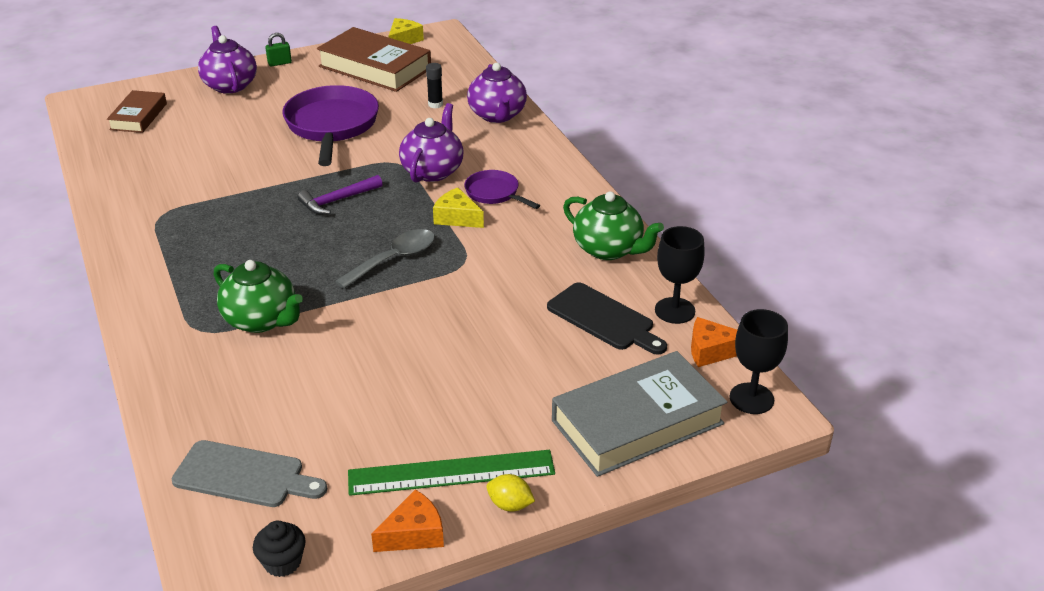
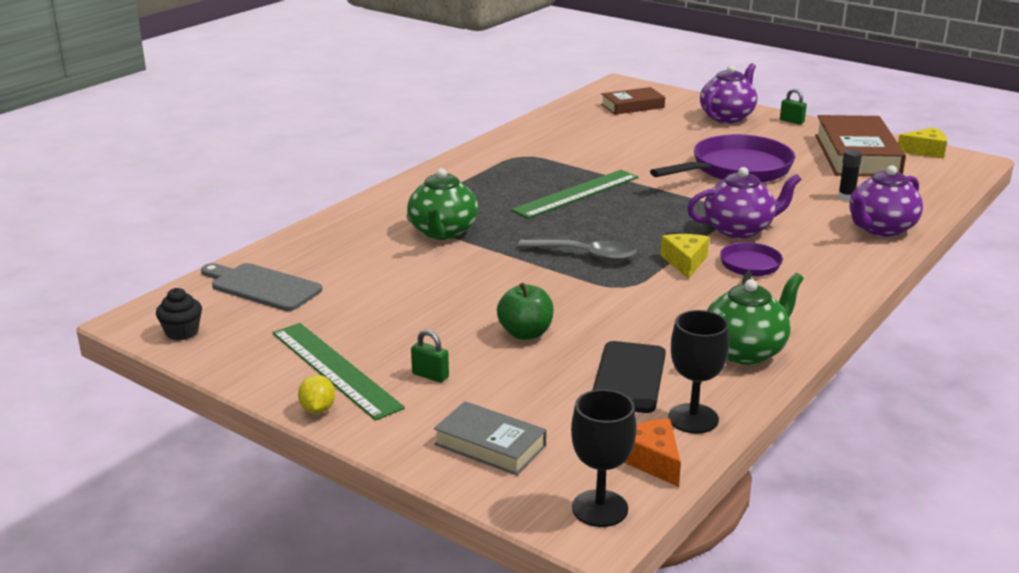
camera: 60 degrees right, 10 degrees down
(244, 475) = (262, 287): grey cutting board -> grey cutting board turned 135 degrees clockwise
(277, 218) = (576, 194): none -> green ruler
(337, 200) = (634, 207): purple hammer -> none
(414, 534) = (250, 375): orange cheese -> none
(490, 341) = (525, 333): none -> green apple
(511, 418) = (430, 376): none -> green padlock
(609, 249) = (745, 351): green teapot -> green teapot turned 135 degrees counterclockwise
(637, 422) = (490, 445): grey book -> grey book, size x0.57

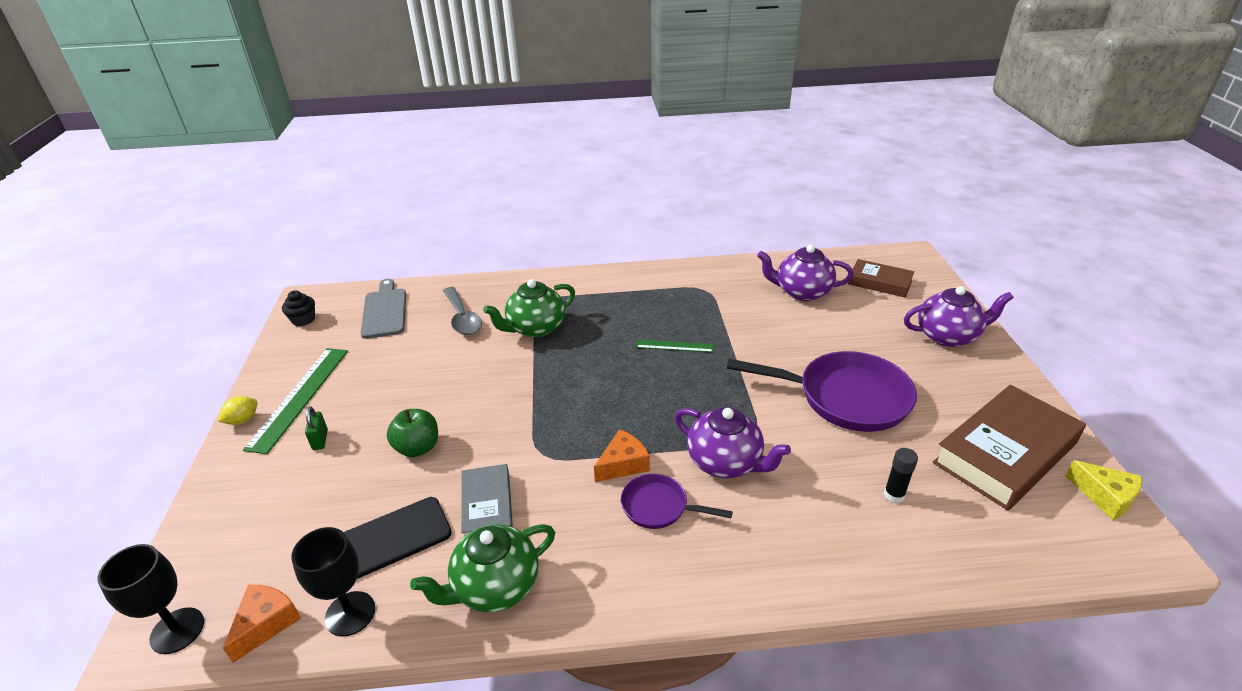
camera: 50 degrees right, 10 degrees up
(490, 445) = (240, 521): grey book -> grey book (487, 507)
(576, 194) = (674, 346): green ruler -> green ruler, size x0.54
(585, 255) = (574, 407): grey spoon -> grey spoon (462, 318)
(685, 262) = (623, 464): yellow cheese -> orange cheese
(745, 351) = (495, 586): green teapot -> green teapot turned 135 degrees clockwise
(749, 267) = (659, 507): purple pan -> purple pan turned 135 degrees counterclockwise
(791, 121) = (1008, 374): green padlock -> none
(880, 229) = (857, 556): purple teapot -> purple teapot (802, 292)

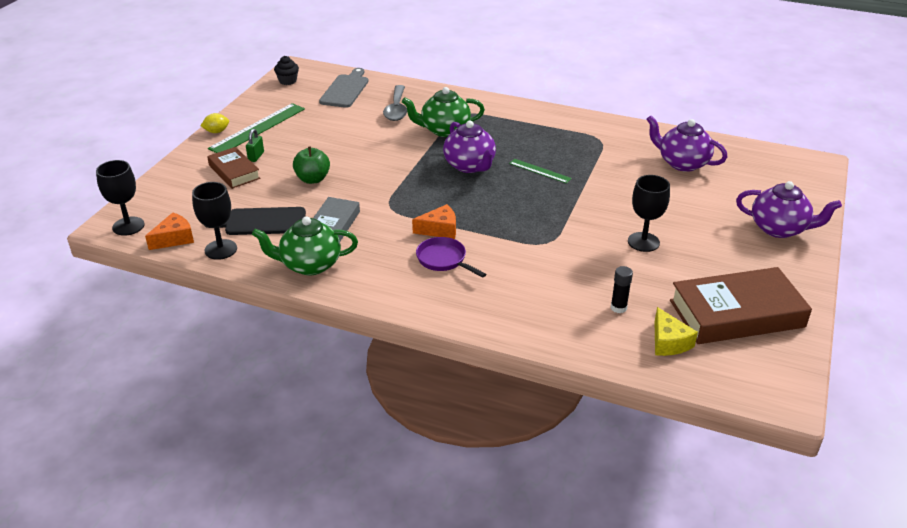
camera: 25 degrees right, 0 degrees up
(725, 462) = (512, 251): purple teapot -> purple teapot (470, 166)
(845, 397) = (643, 242): purple pan -> black goblet
(879, 282) = (761, 175): brown book -> brown book (234, 172)
(1105, 496) = (788, 363): yellow cheese -> yellow cheese (668, 342)

